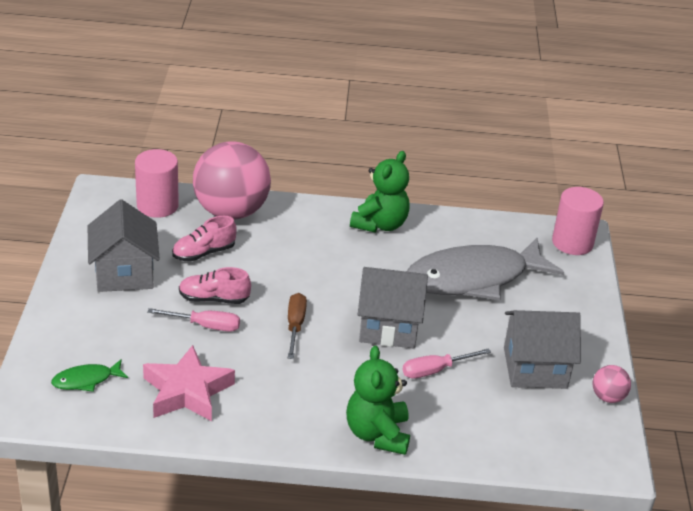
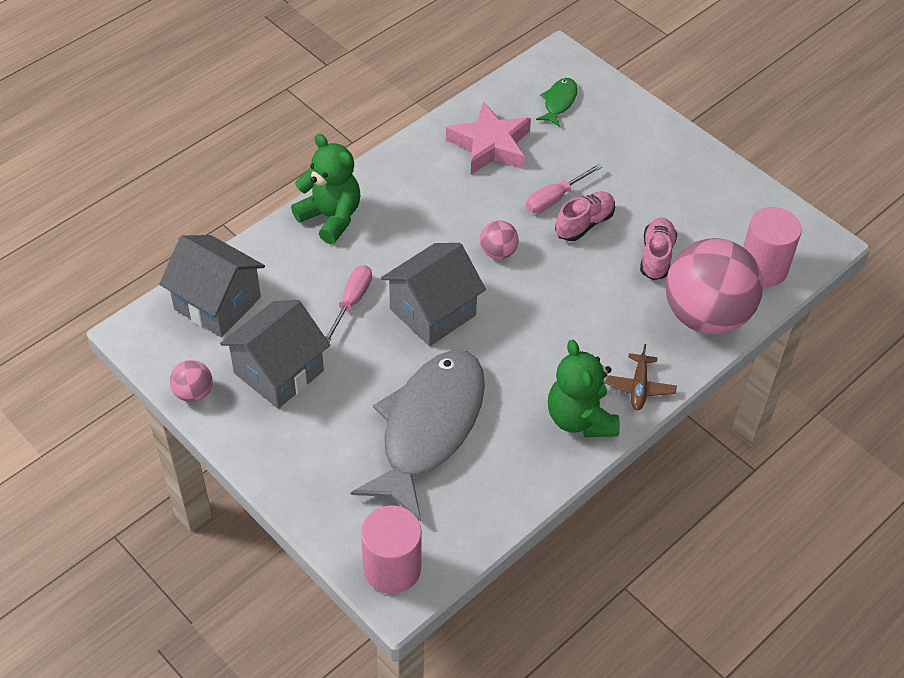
camera: 135 degrees right, 15 degrees up
(124, 273) = (674, 190): grey house -> grey house (217, 303)
(295, 326) = (498, 252): brown screwdriver -> pink ball
(325, 213) = (638, 387): none -> brown plane

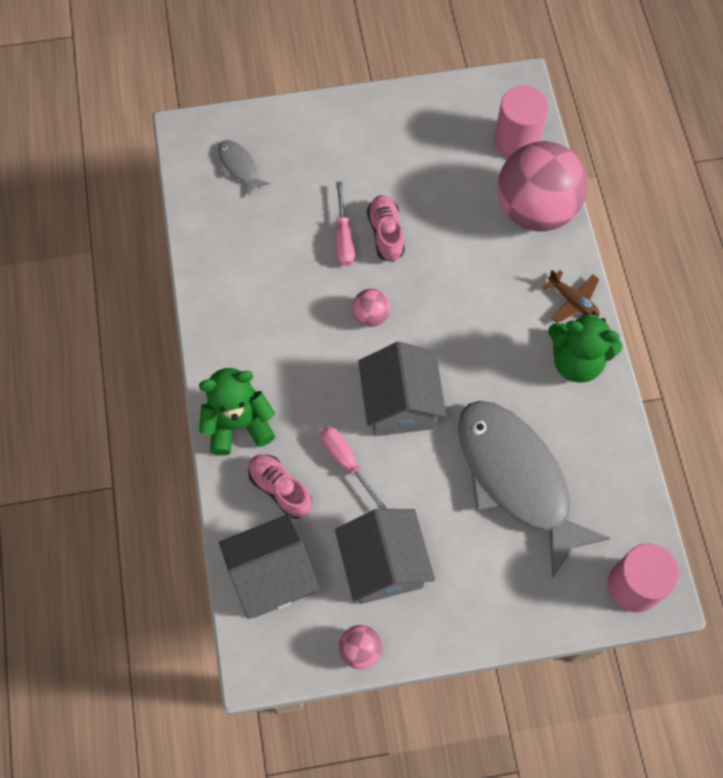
camera: 55 degrees left, 15 degrees up
(490, 145) = (248, 249): pink star -> none
(559, 102) = (239, 166): green fish -> grey fish
(656, 256) = (455, 204): pink shoe -> pink shoe (280, 489)

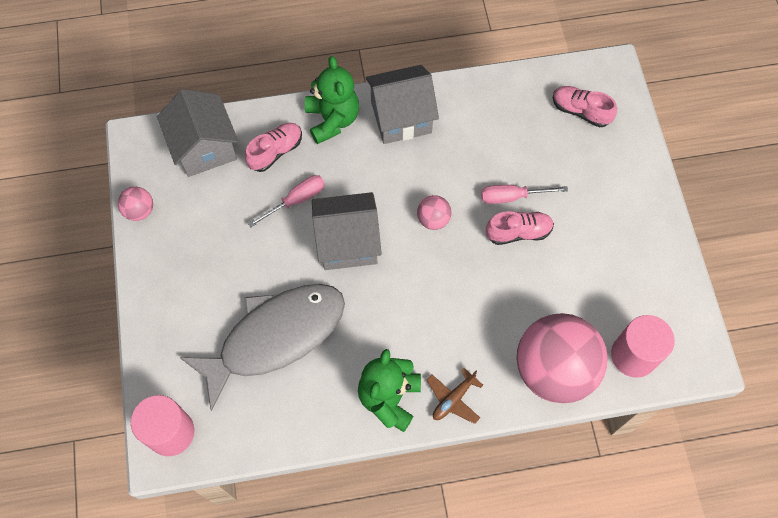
camera: 90 degrees right, 0 degrees up
(239, 166) = (580, 111): grey fish -> pink shoe
(383, 565) = (206, 228): grey house -> grey house (401, 117)

